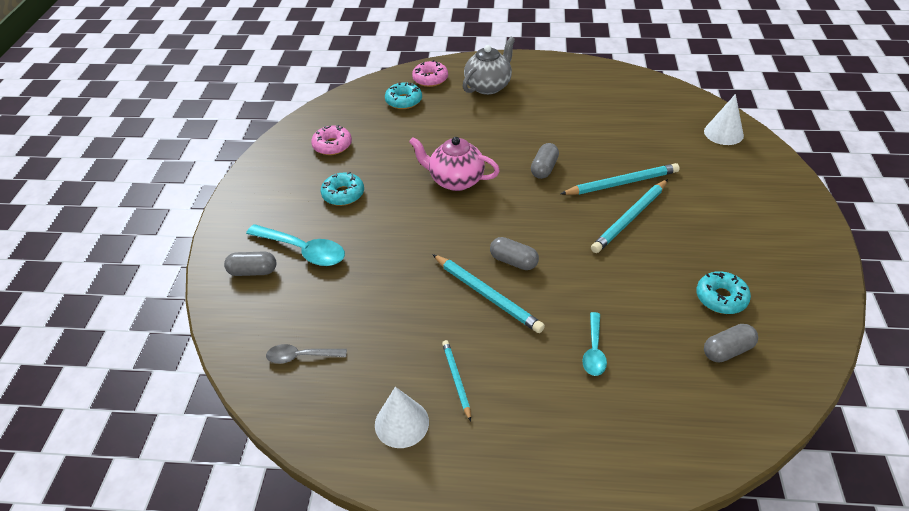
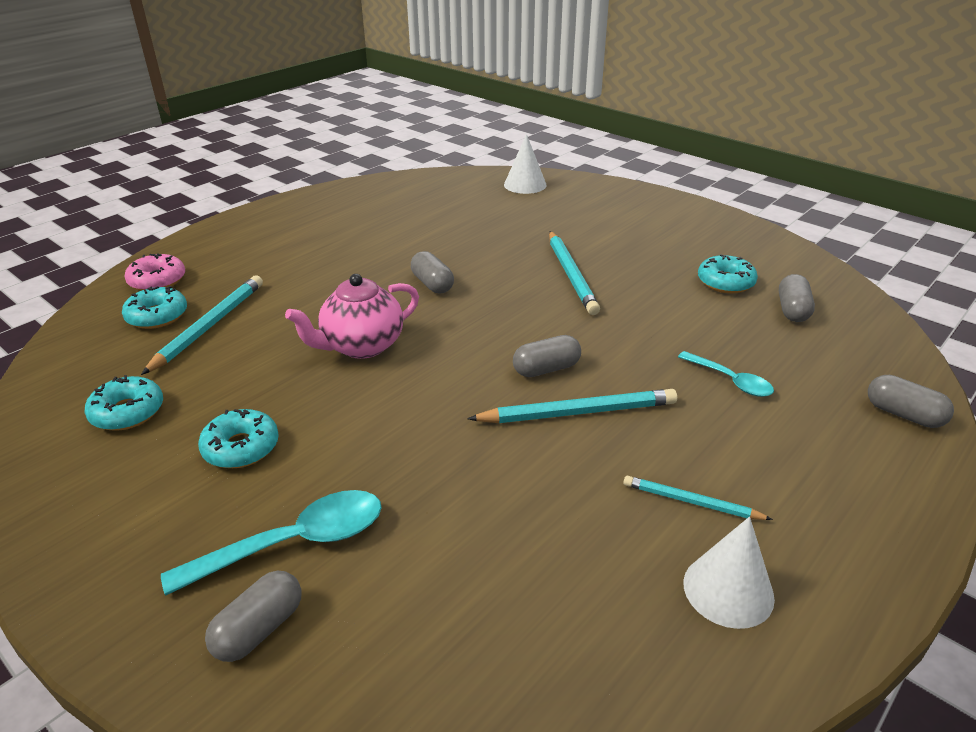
camera: 55 degrees left, 10 degrees down
(301, 356) = (511, 649): grey spoon -> none
(332, 145) = (127, 412): pink donut -> turquoise donut
(488, 86) = (246, 253): grey teapot -> none
(622, 183) = (517, 255): turquoise pencil -> turquoise pencil (209, 326)
(654, 460) = (903, 414): none -> grey capsule

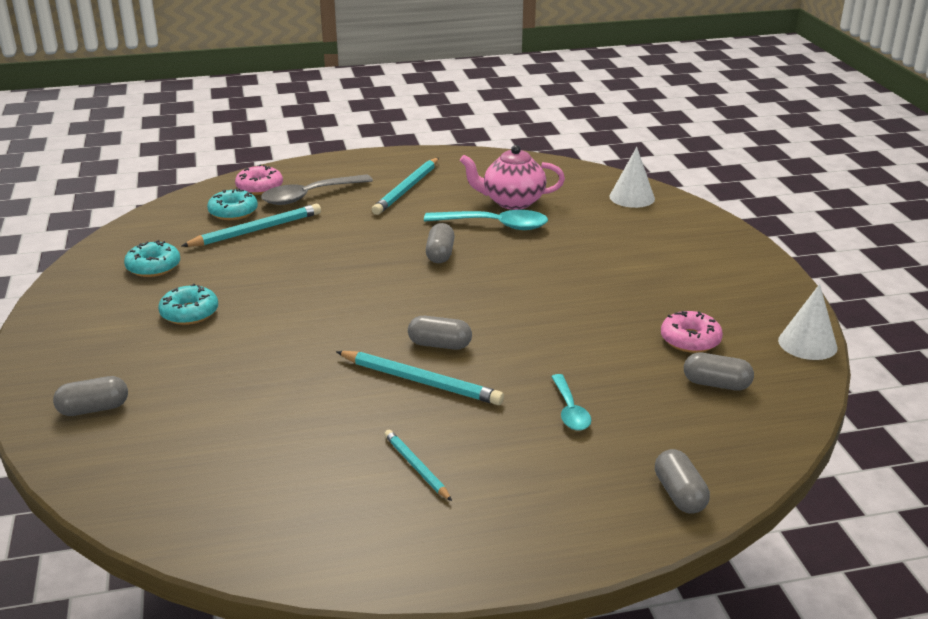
camera: 35 degrees right, 5 degrees down
(227, 272) = (309, 196): none -> grey spoon
(294, 543) = (157, 377): turquoise spoon -> turquoise spoon (494, 225)
(361, 346) = (334, 280): pink teapot -> pink teapot (512, 202)
(571, 275) = (560, 285): turquoise pencil -> turquoise pencil (407, 189)
(725, 282) = (690, 340): turquoise donut -> pink donut
(728, 590) = (364, 522): white cone -> white cone (807, 344)
(792, 310) = (716, 384): grey capsule -> grey capsule turned 60 degrees clockwise

